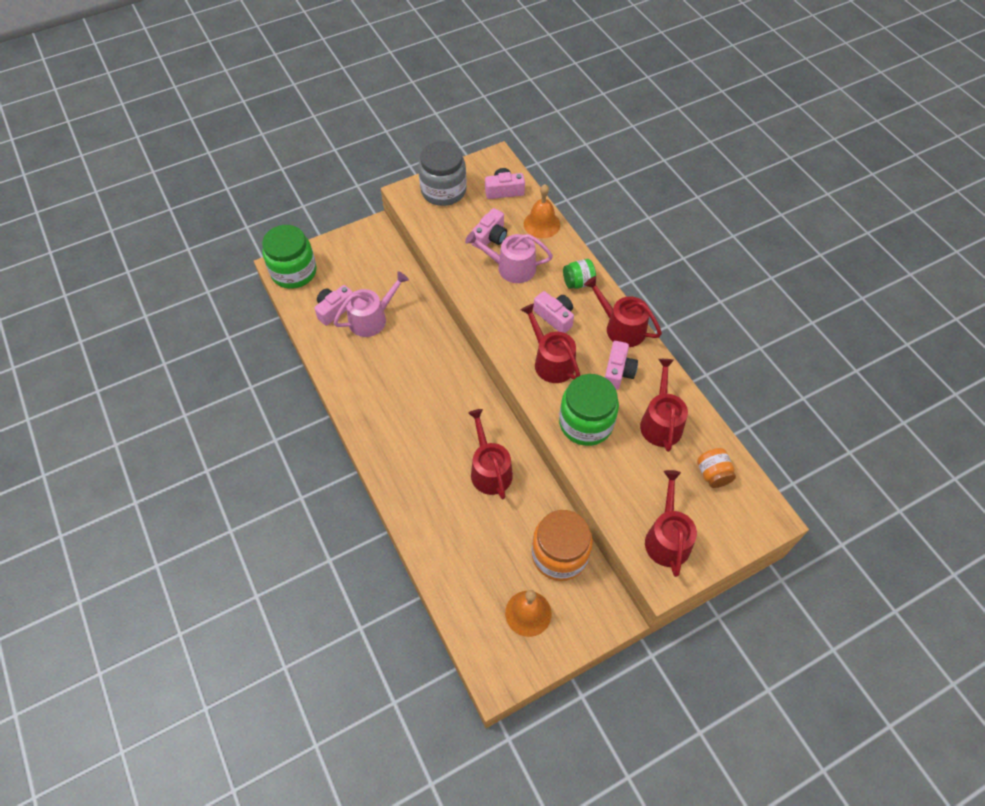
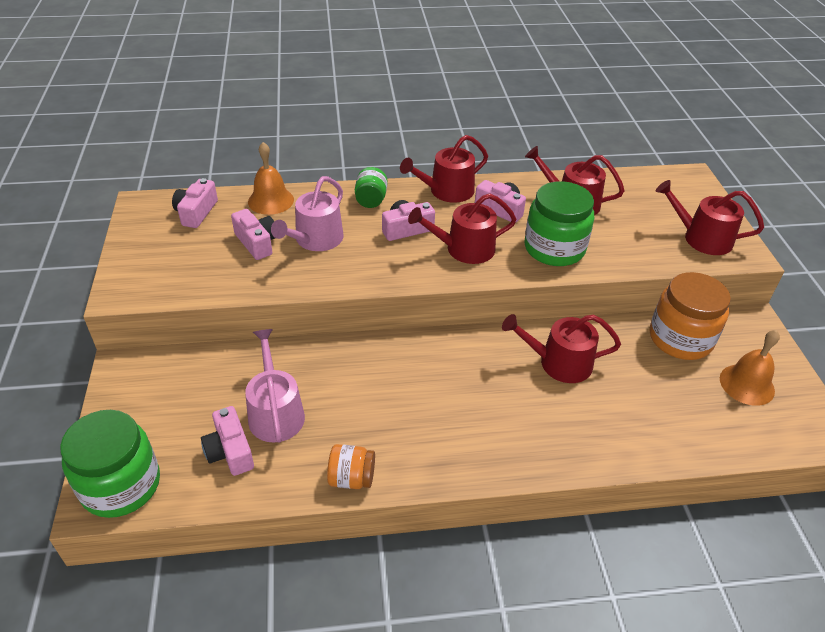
camera: 70 degrees left, 15 degrees down
(443, 191) = (148, 259): grey jar -> none
(713, 474) = (639, 191): orange jar -> orange jar (351, 478)

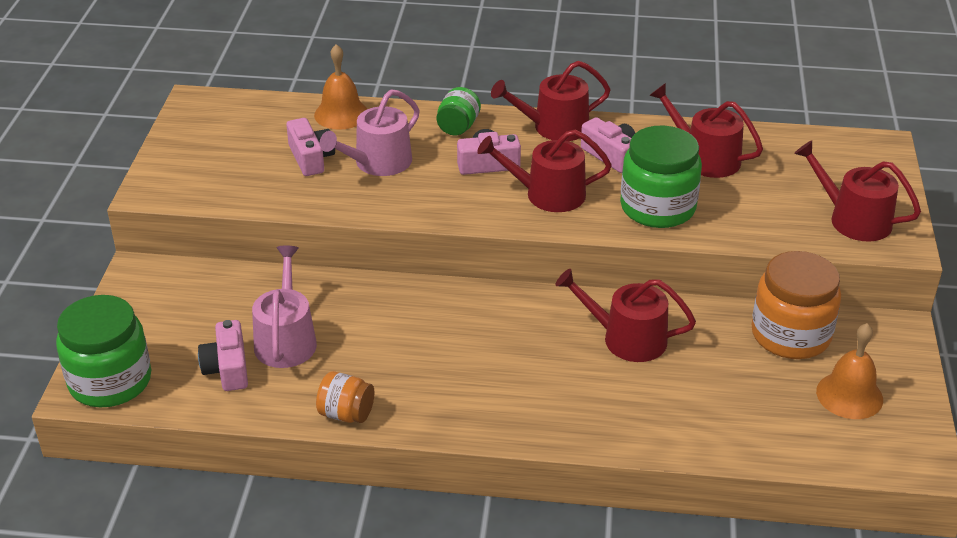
camera: 15 degrees right, 5 degrees down
(196, 212) = (253, 117): pink camera -> none

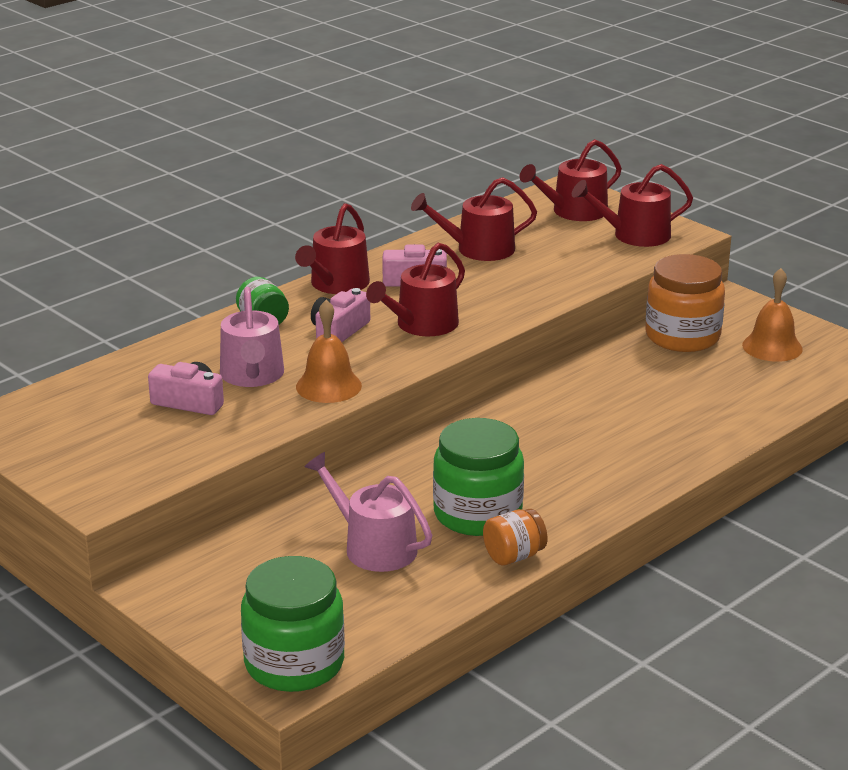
camera: 50 degrees left, 10 degrees down
(227, 368) = (369, 592): pink camera -> none
(341, 114) = (146, 362): orange bell -> orange bell (328, 386)
(626, 338) = (596, 397): red watering can -> red watering can (573, 211)
(657, 207) = (510, 292): green jar -> green jar (477, 514)

